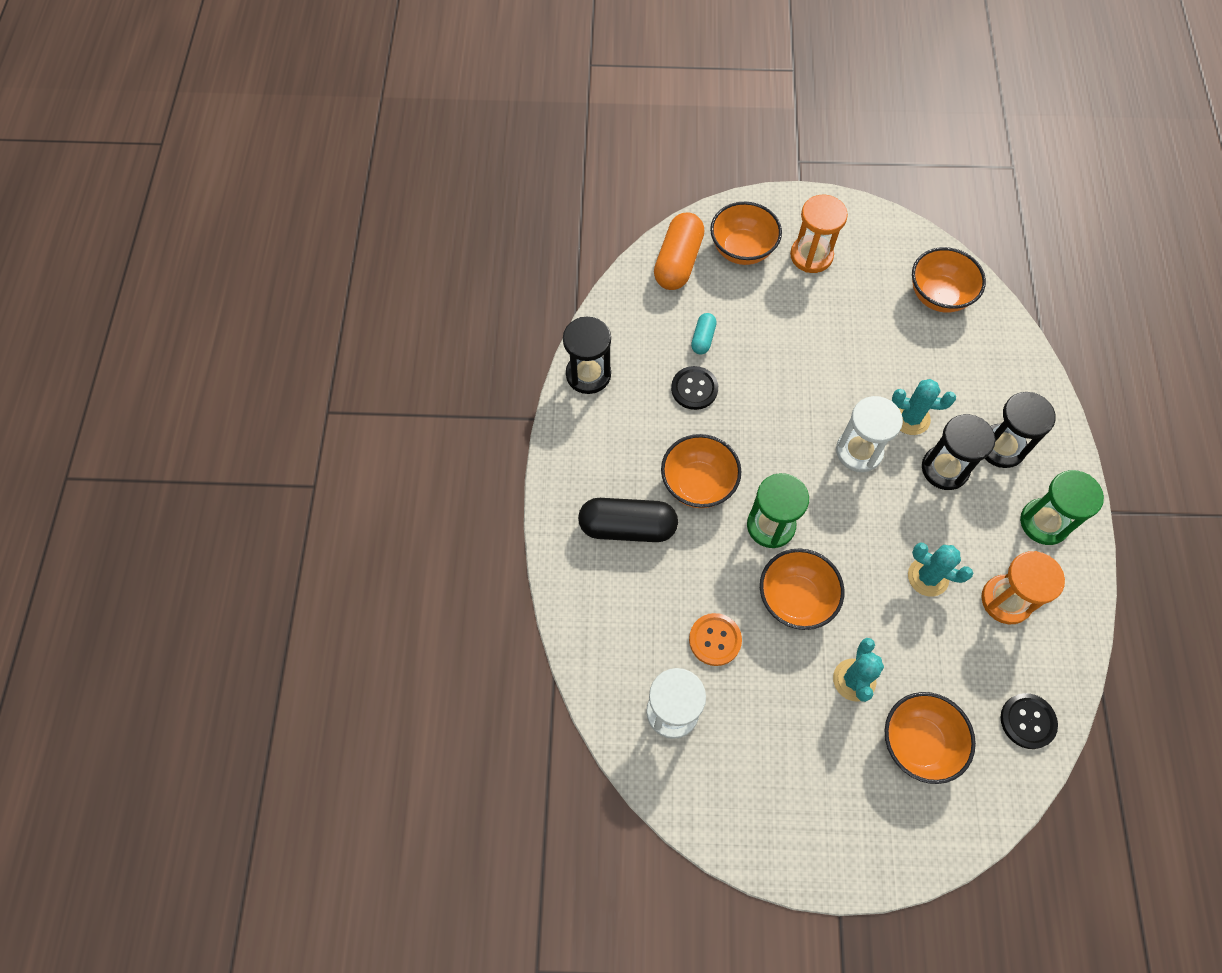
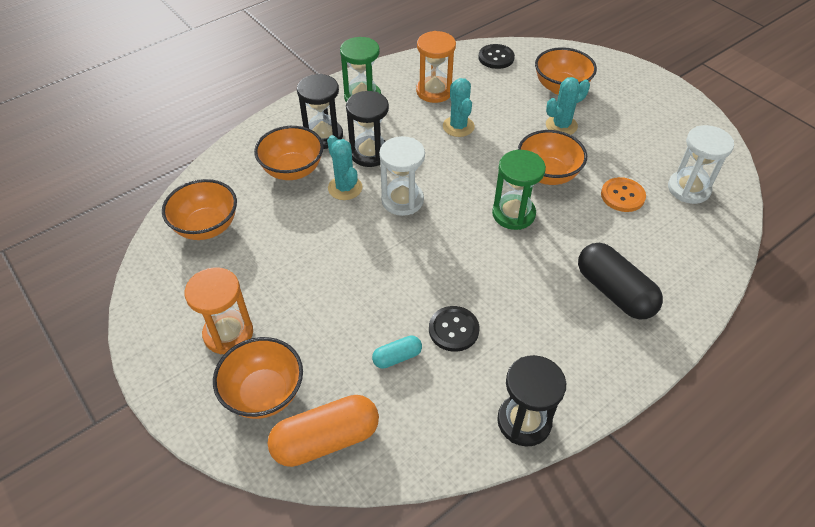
camera: 130 degrees left, 15 degrees down
(698, 484) = (531, 273): orange bowl -> orange bowl (292, 170)

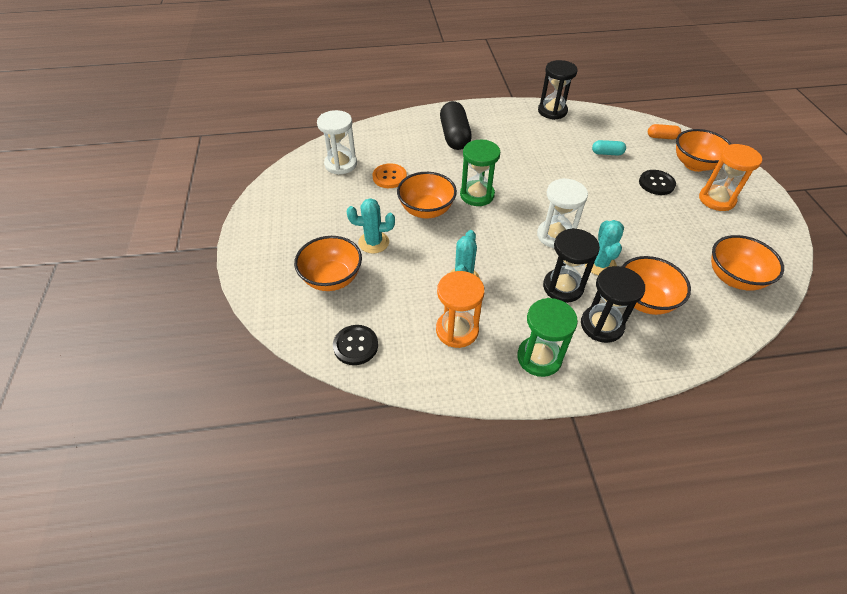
camera: 150 degrees left, 0 degrees up
(326, 439) = (662, 137): orange capsule -> orange capsule, size x0.51
(453, 329) = (565, 153): black button -> black button (656, 183)

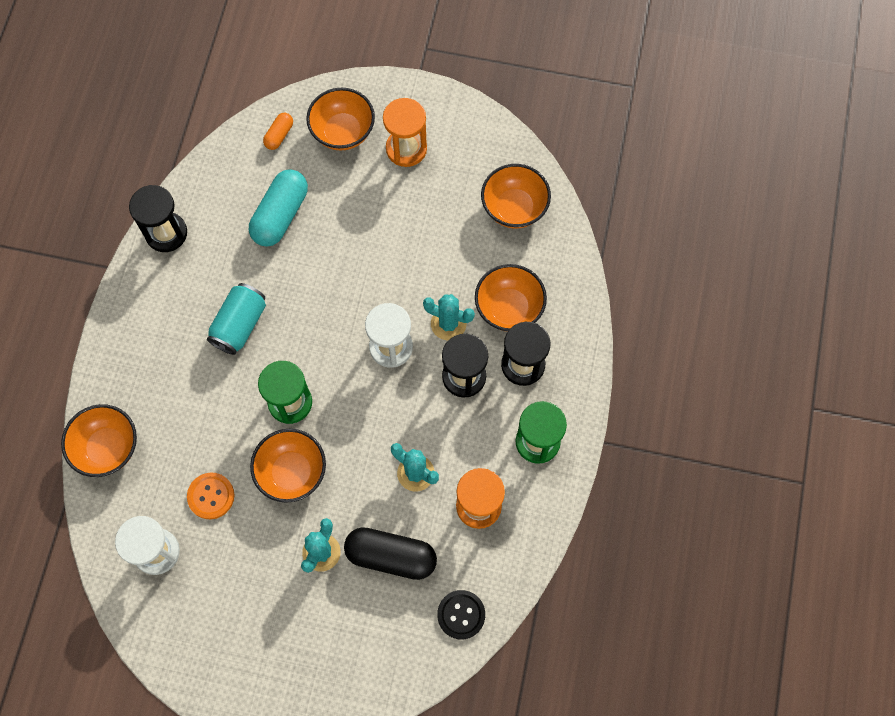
camera: 70 degrees left, 20 degrees up
(332, 278) = (359, 616): orange bowl -> orange bowl (107, 448)
(454, 136) = (163, 382): black capsule -> black capsule (391, 556)
(516, 157) = (239, 325): none -> turquoise can
(607, 153) = (280, 215): turquoise capsule -> turquoise capsule, size x1.96
(656, 183) = (355, 193): black button -> none

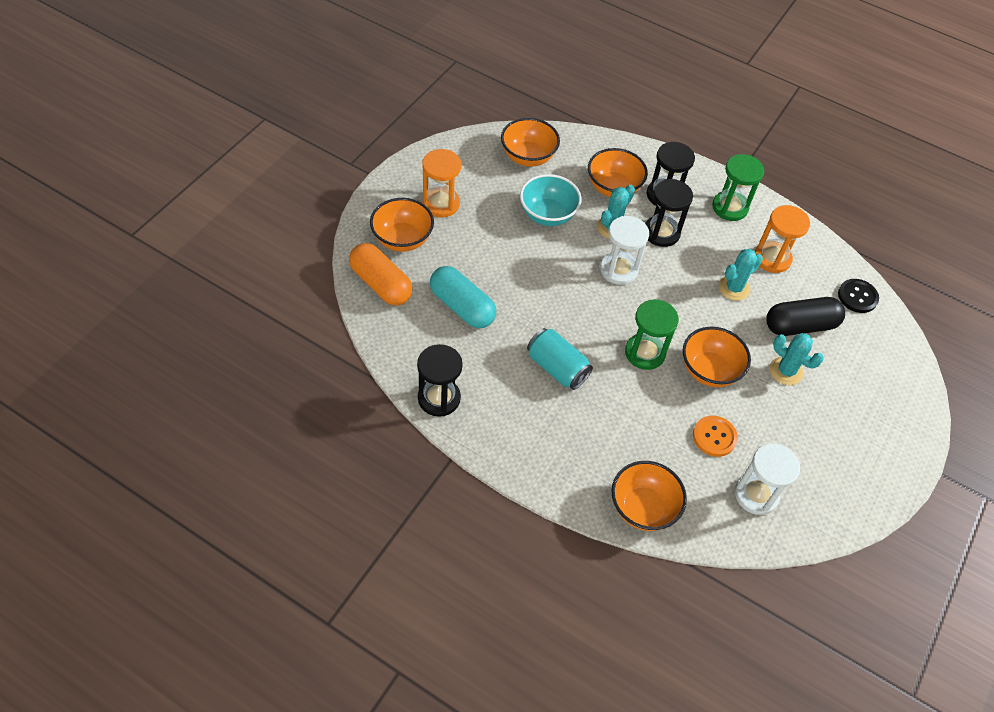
camera: 75 degrees left, 15 degrees down
(279, 135) = (381, 284): orange capsule -> orange capsule, size x1.96
(391, 556) = (800, 325): black capsule -> black capsule turned 45 degrees clockwise
(437, 254) = (547, 215): none -> turquoise bowl

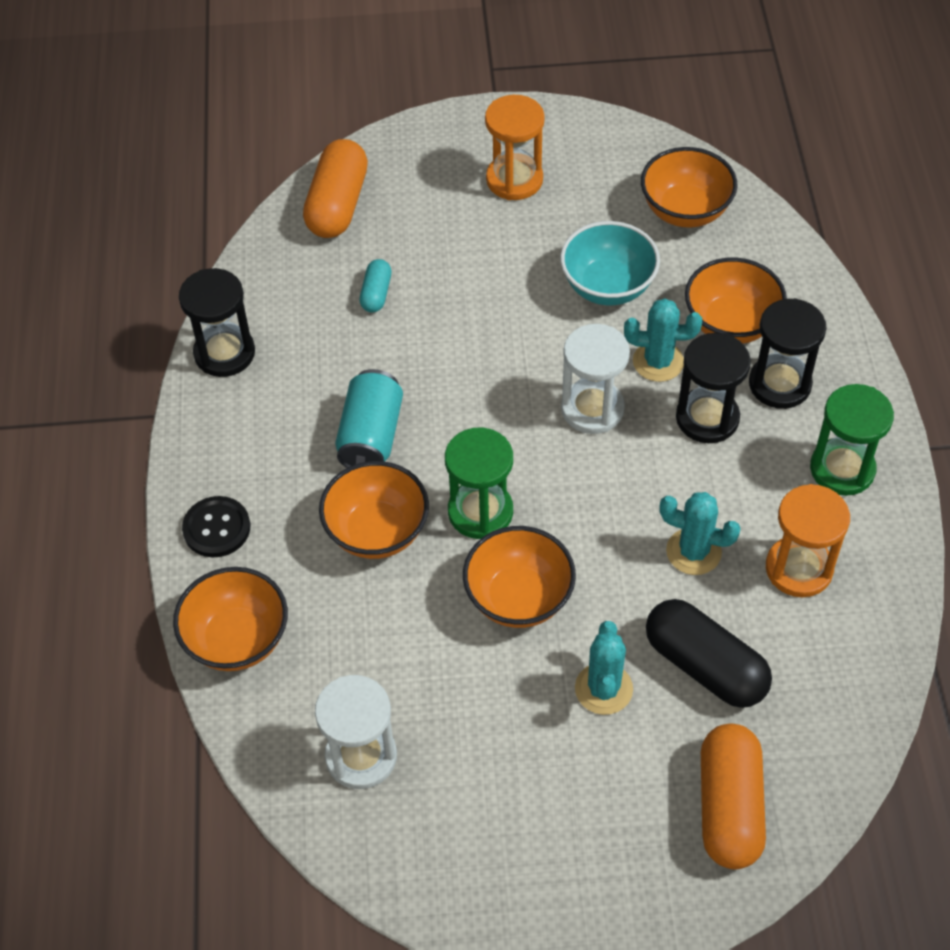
camera: 60 degrees right, 0 degrees up
(402, 239) = (422, 181): orange bowl -> orange bowl (377, 531)
(462, 306) = (376, 293): turquoise capsule -> turquoise capsule, size x0.51
(714, 437) = (413, 660): orange button -> none
(857, 297) = (837, 713): black button -> black button (216, 528)
(880, 366) = (729, 807): none -> orange capsule

